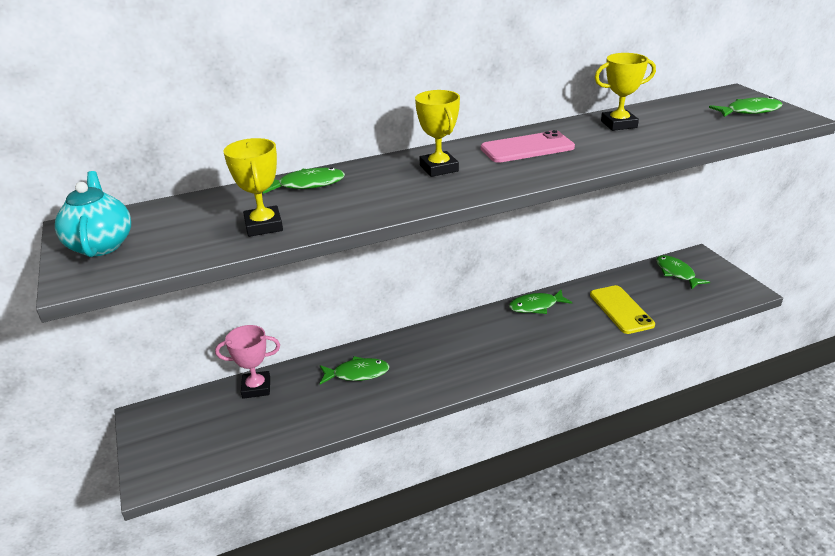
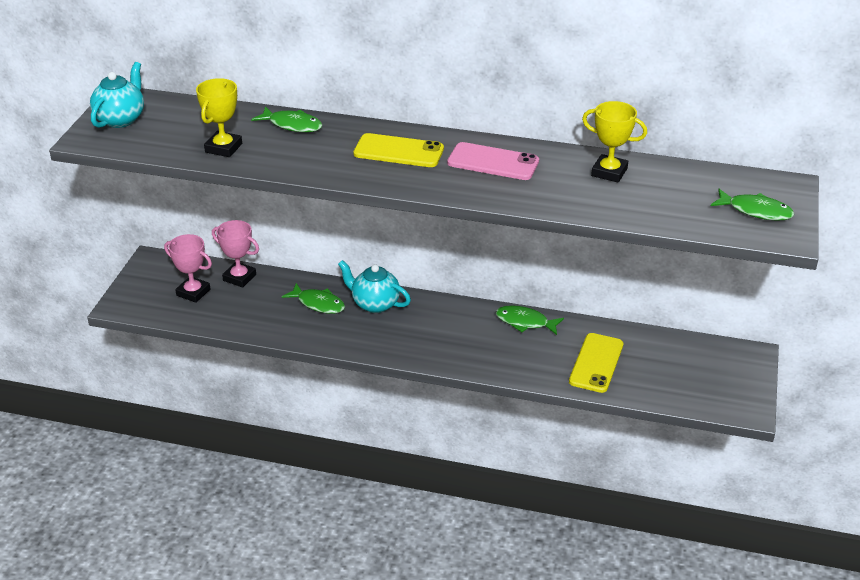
camera: 35 degrees right, 5 degrees up
(223, 424) = (193, 292): none -> pink trophy
(406, 350) = (374, 304): none -> turquoise teapot
(439, 168) = (398, 151): yellow trophy -> yellow phone
(676, 273) = (702, 358): green fish -> none

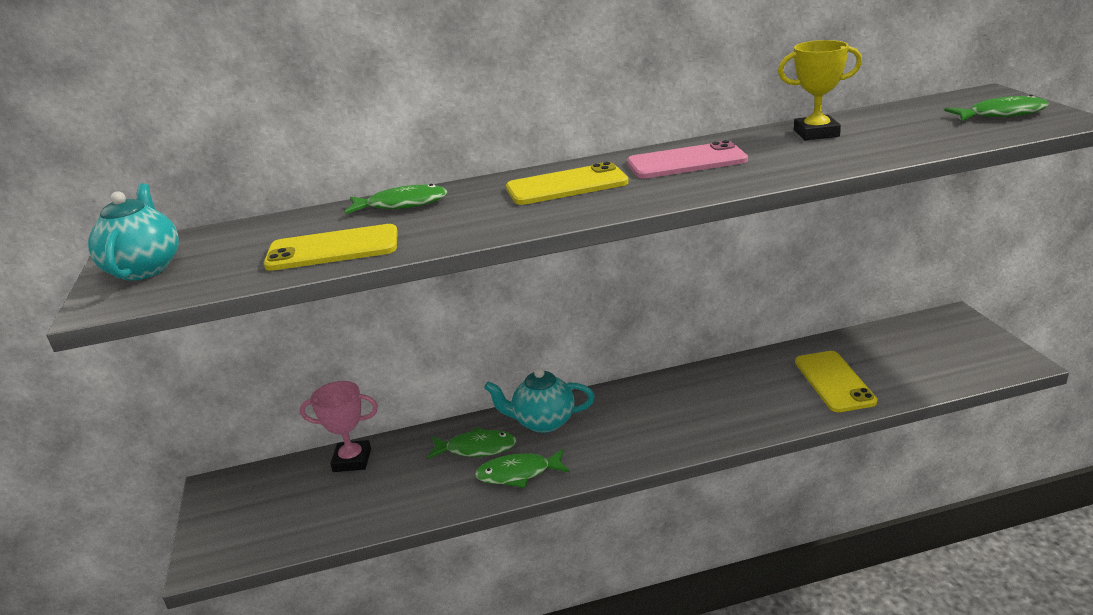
camera: 25 degrees left, 10 degrees down
(193, 292) = (302, 501): pink trophy -> none
(223, 148) = (333, 249): yellow trophy -> yellow phone
(525, 322) = (720, 374): green fish -> green fish (518, 474)

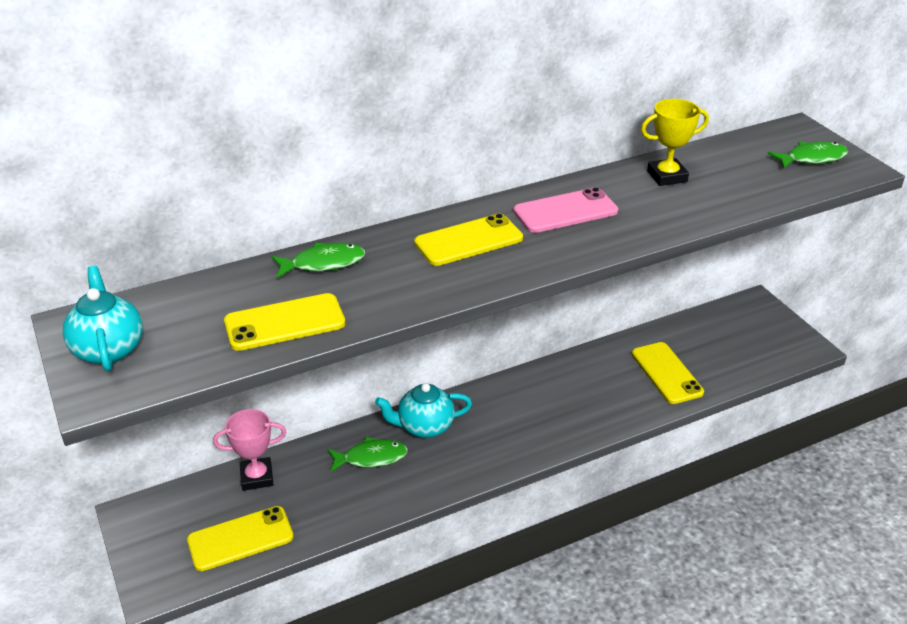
camera: 15 degrees left, 10 degrees up
(312, 518) = (240, 539): none -> yellow phone
(518, 474) = (417, 481): green fish -> none

